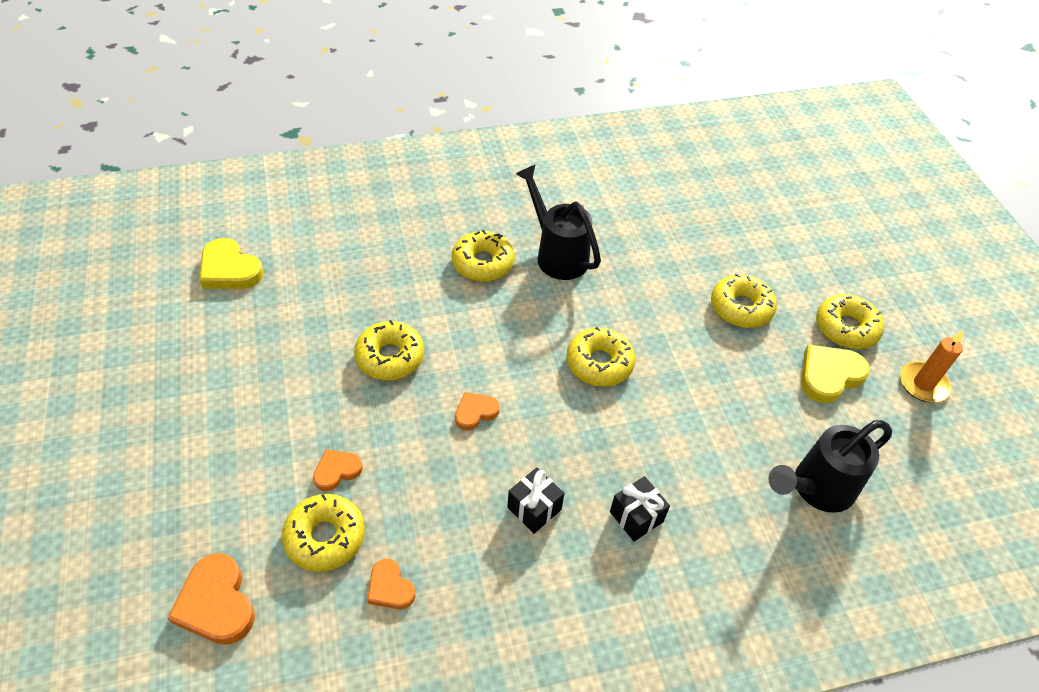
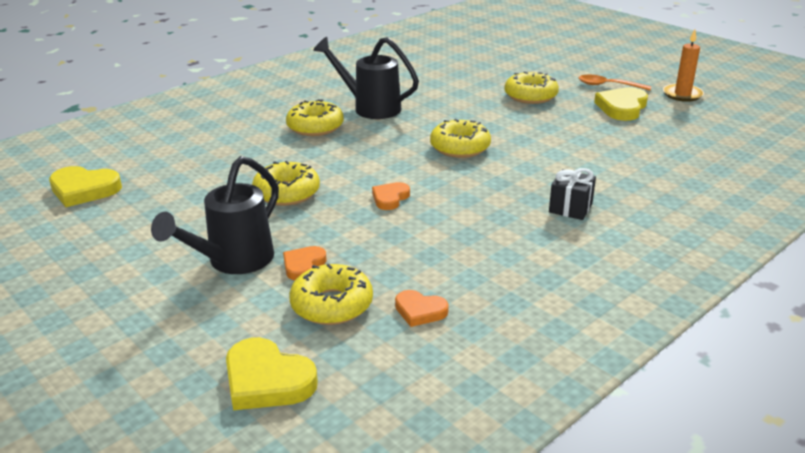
camera: 25 degrees left, 20 degrees down
(216, 603) = (267, 380): orange heart -> yellow heart
(534, 508) = (491, 229): black gift -> none
(816, 488) = (673, 156): black watering can -> black watering can (233, 261)
(846, 328) = (608, 86): yellow donut -> orange spoon

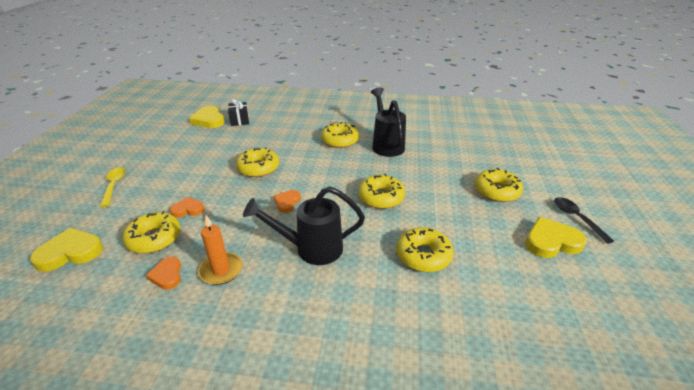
camera: 50 degrees right, 5 degrees up
(140, 312) = (114, 186): none -> yellow spoon
(233, 261) = (176, 187): black watering can -> black watering can (311, 249)
(267, 380) = (70, 252): yellow heart -> yellow heart turned 75 degrees clockwise
(390, 198) = (287, 202): orange heart -> orange heart turned 60 degrees counterclockwise
(570, 208) = (355, 285): black gift -> black gift (240, 121)
(572, 163) = (423, 255): none -> yellow donut
(608, 86) = (576, 218): orange spoon -> black spoon
(682, 94) = (636, 266): orange candle -> orange candle (221, 270)

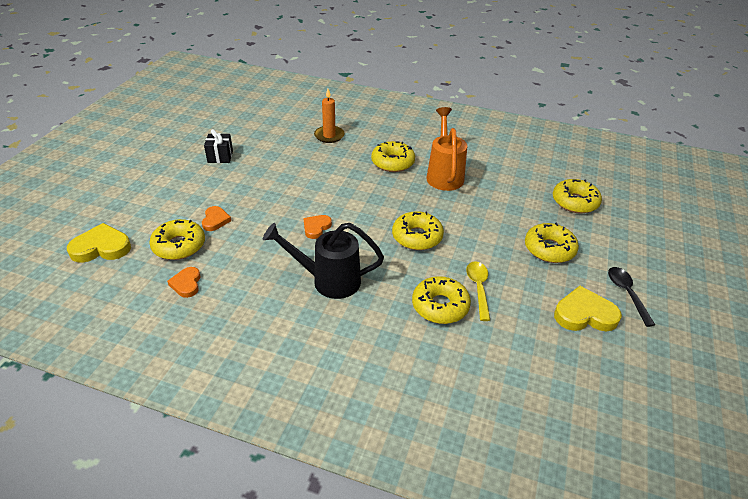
camera: 10 degrees right, 5 degrees up
(114, 186) = (147, 183): yellow spoon -> yellow spoon (478, 288)
(188, 209) = (215, 220): orange heart -> orange heart turned 90 degrees clockwise
(209, 120) = (253, 117): yellow heart -> none
(221, 270) = (237, 288): orange candle -> orange candle (329, 136)
(240, 121) = (287, 123): black gift -> black gift (220, 157)
(258, 168) = (295, 184): yellow donut -> yellow donut (575, 202)
(386, 145) = (444, 175): black watering can -> orange watering can

